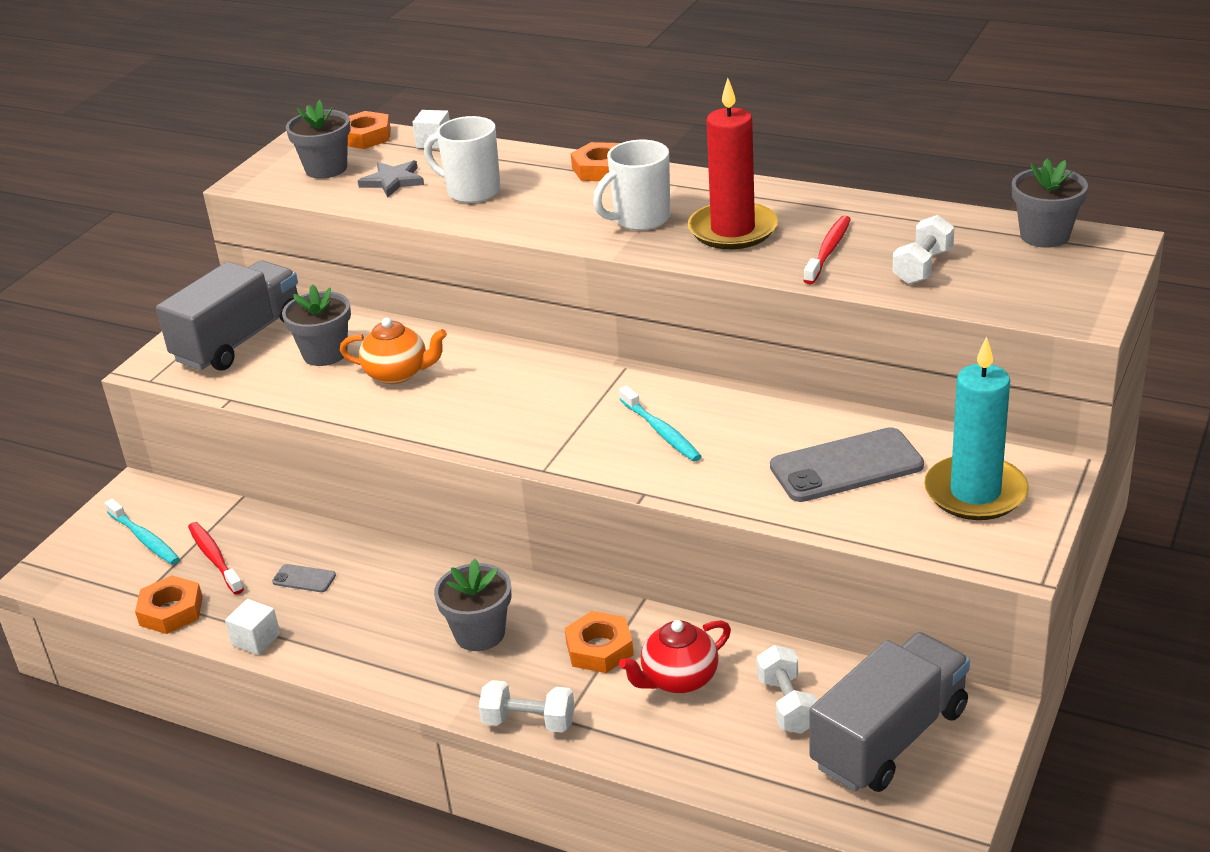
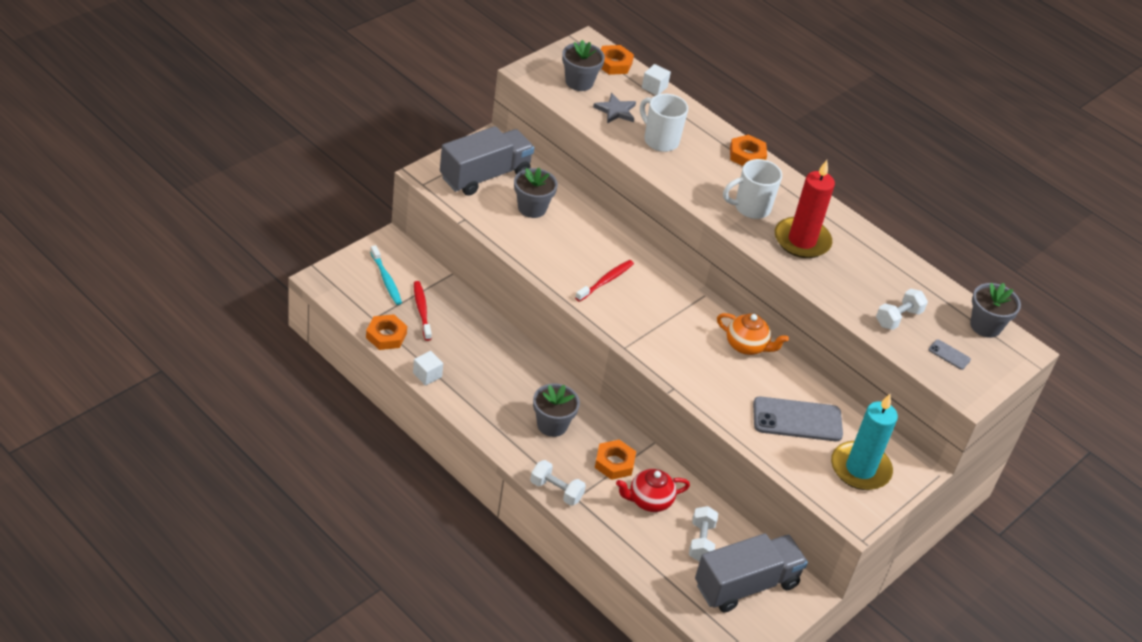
camera: 10 degrees right, 10 degrees up
(304, 579) = (467, 346): grey phone -> grey phone (949, 355)
(398, 374) = (569, 242): orange teapot -> orange teapot (747, 346)
(661, 431) = (703, 350): turquoise toothbrush -> none
(828, 250) = (850, 281): red toothbrush -> red toothbrush (605, 281)

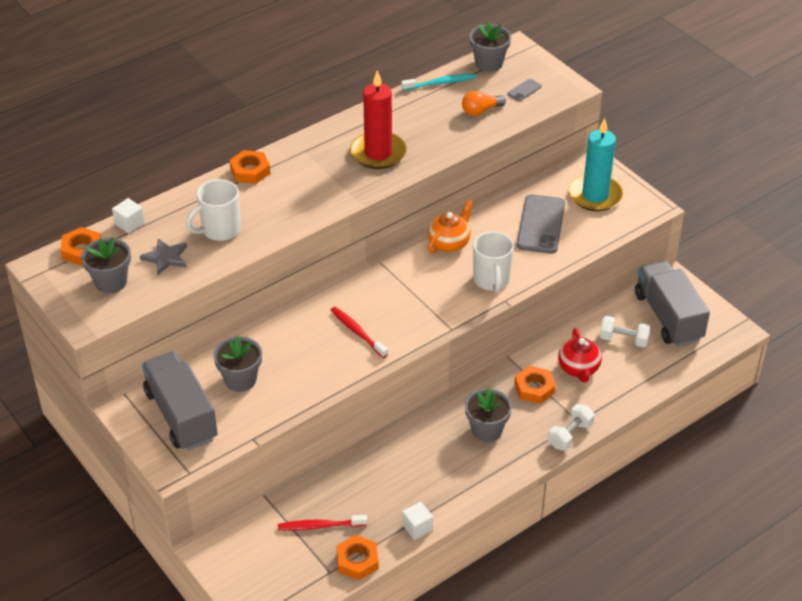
camera: 75 degrees left, 0 degrees up
(386, 279) = (268, 556): turquoise toothbrush -> turquoise toothbrush (440, 83)
(750, 208) = (330, 180): white mug -> white mug (491, 280)
(898, 318) = (480, 111): white dumbbell -> orange light bulb

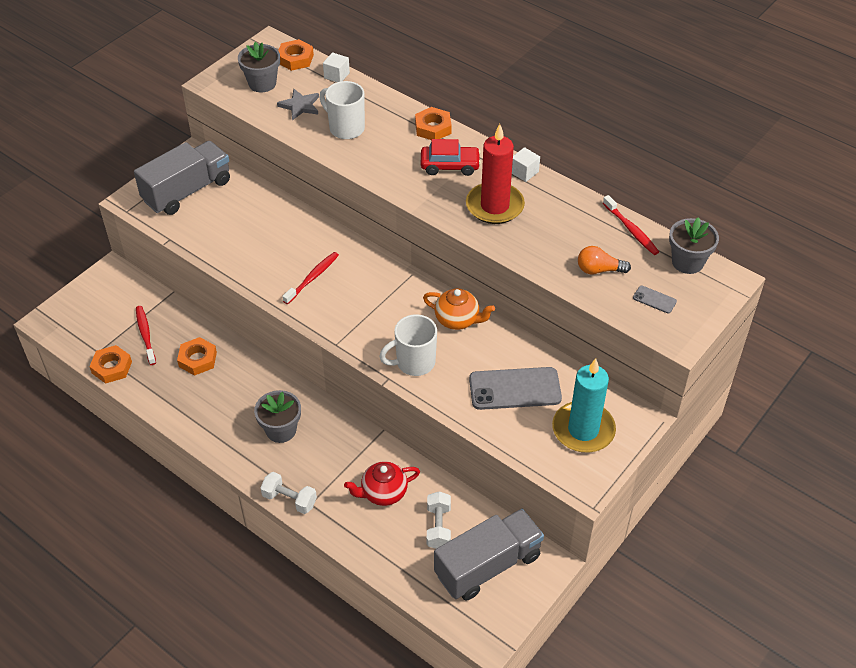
camera: 75 degrees right, 5 degrees up
(240, 379) = (235, 216): grey flower pot -> none
(310, 170) = (450, 166): none -> red car
(417, 527) = (154, 401): white cube -> white cube (524, 172)
(440, 83) = (631, 230): turquoise toothbrush -> red toothbrush
(480, 111) = (599, 270): orange light bulb -> orange light bulb turned 45 degrees counterclockwise
(534, 388) = (345, 459): orange nut -> orange nut (198, 359)

